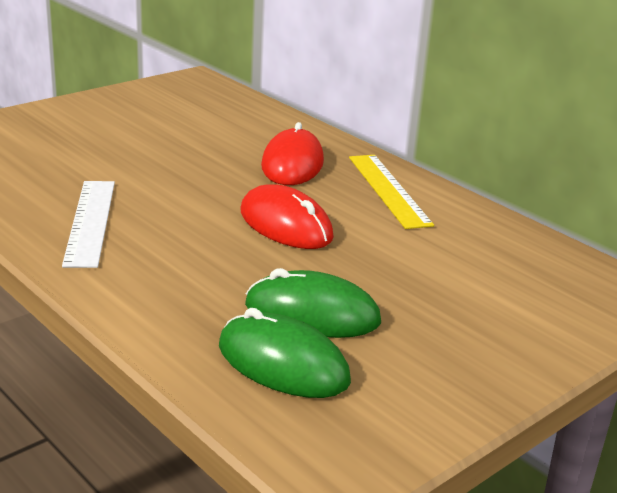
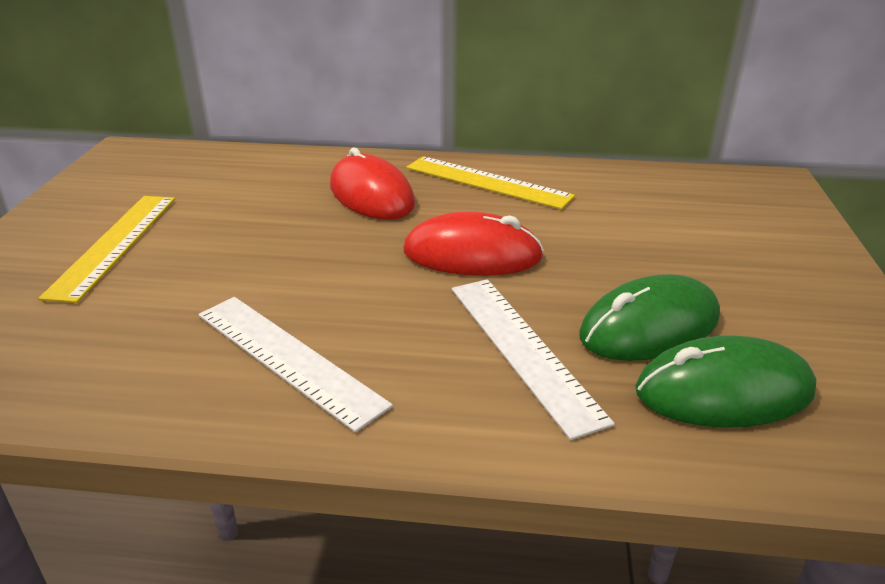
camera: 40 degrees left, 5 degrees up
(104, 129) = (114, 244): none -> yellow ruler
(212, 282) = (522, 349): none -> white ruler

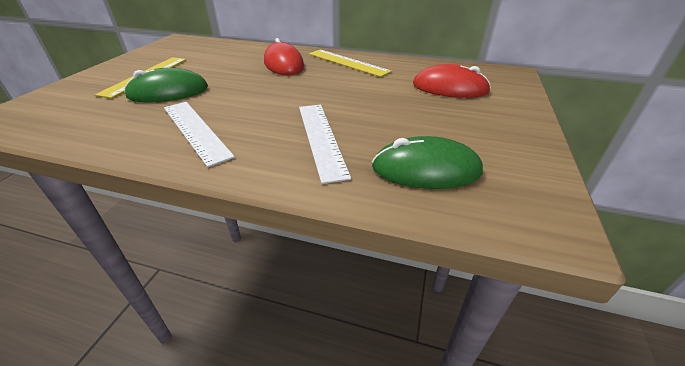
camera: 10 degrees right, 5 degrees up
(472, 254) = (320, 93): red mouse -> red mouse (449, 88)
(649, 326) = (399, 134): green mouse -> green mouse (168, 92)

